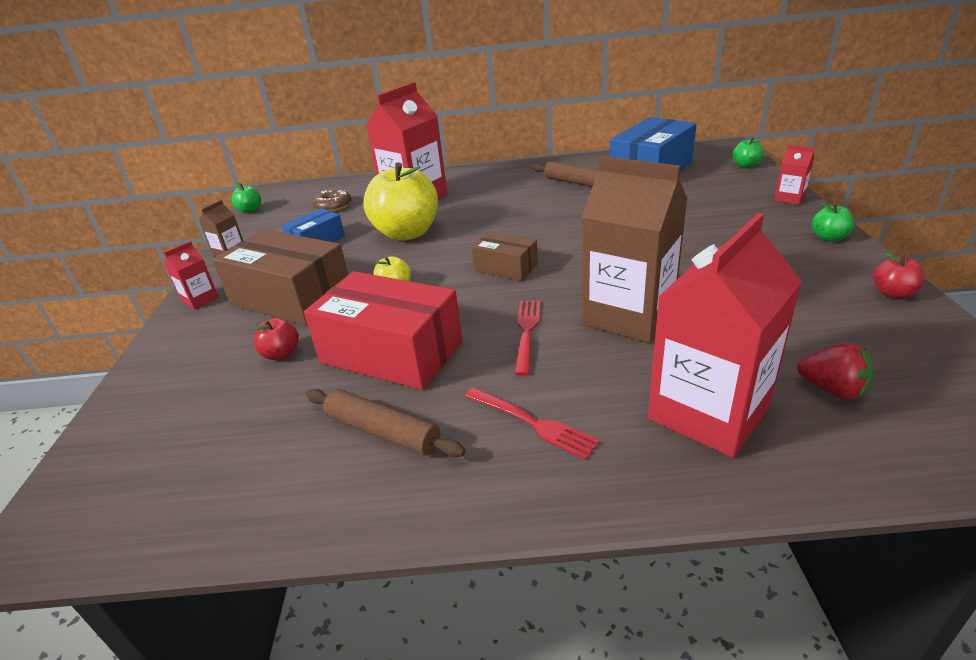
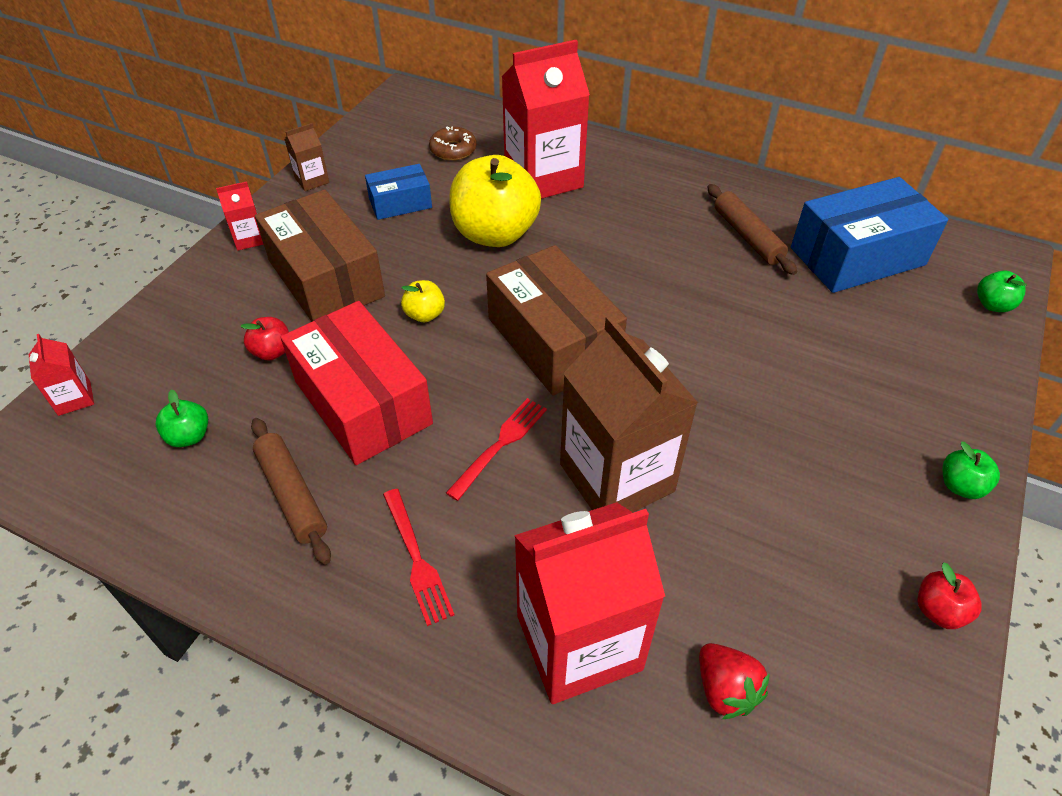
camera: 25 degrees right, 15 degrees up
(250, 210) = (369, 118): green apple -> green apple (189, 436)
(506, 267) = (553, 340): brown box -> brown box, size x1.87
(789, 198) = (986, 394): red carton -> red carton (74, 398)

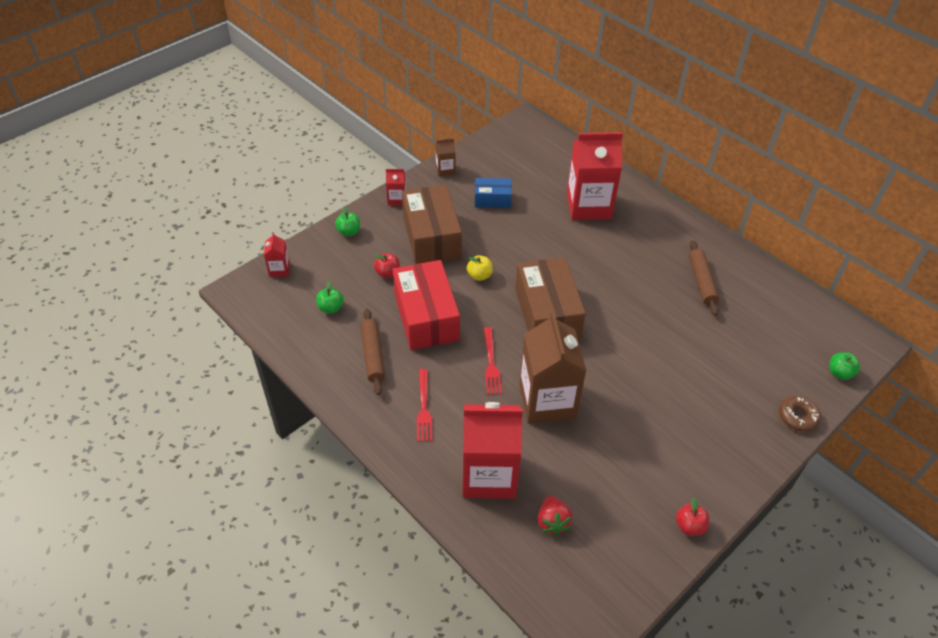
camera: 20 degrees right, 0 degrees up
(453, 150) = (539, 171): brown donut -> brown donut (797, 417)
(495, 234) = (542, 236): yellow apple -> none
(500, 445) = (491, 363): red fork -> red fork turned 120 degrees clockwise
(857, 256) = (767, 315): blue box -> none
(960, 486) = (745, 469): green apple -> green apple (349, 232)

